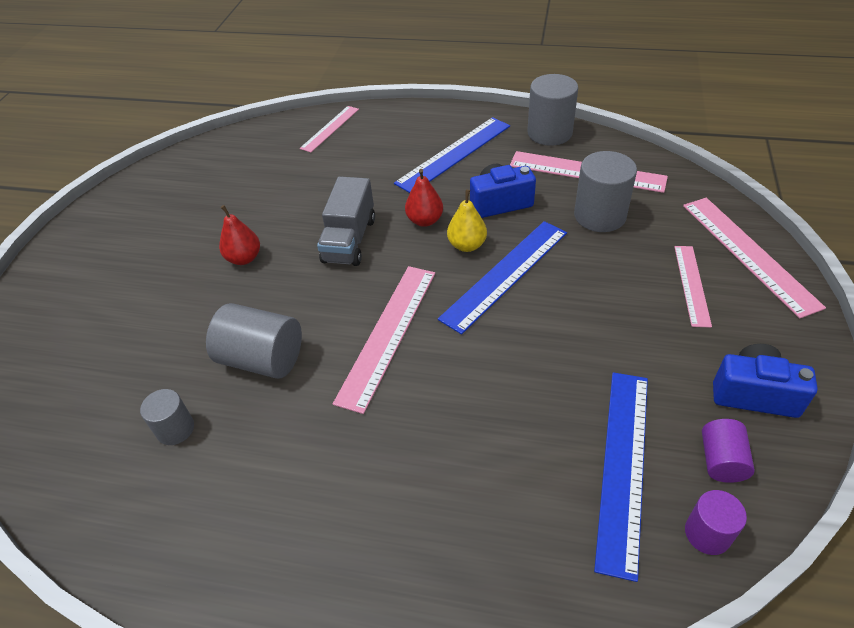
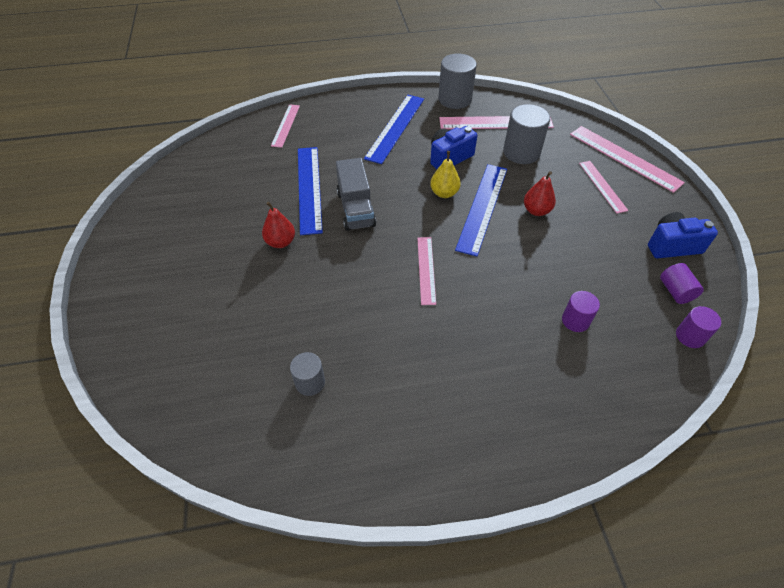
camera: 25 degrees left, 5 degrees up
(262, 359) = (344, 312): grey cylinder -> none
(388, 334) = (426, 269): pink ruler -> pink ruler, size x0.61
(425, 220) = (403, 182): red pear -> red pear (536, 211)
(545, 456) = (575, 320): none -> purple cylinder
(623, 466) = (624, 312): blue ruler -> blue ruler (309, 188)

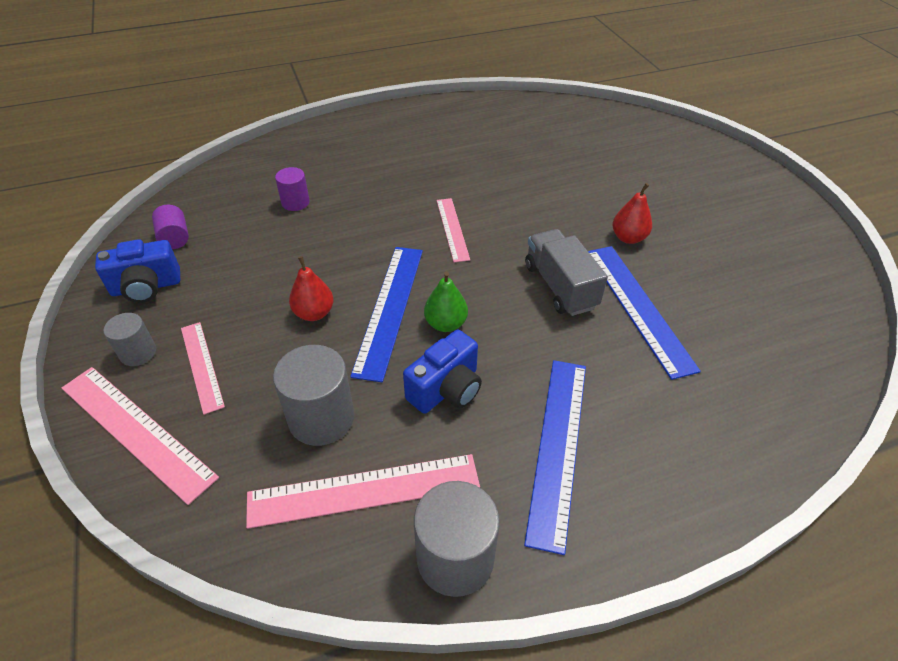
camera: 170 degrees right, 5 degrees down
(285, 125) = (758, 423): pink ruler -> none
(310, 382) = (531, 142): grey cylinder -> grey cylinder (138, 353)
(444, 193) = (445, 324): yellow pear -> green pear
(690, 336) = (184, 202): purple cylinder -> none

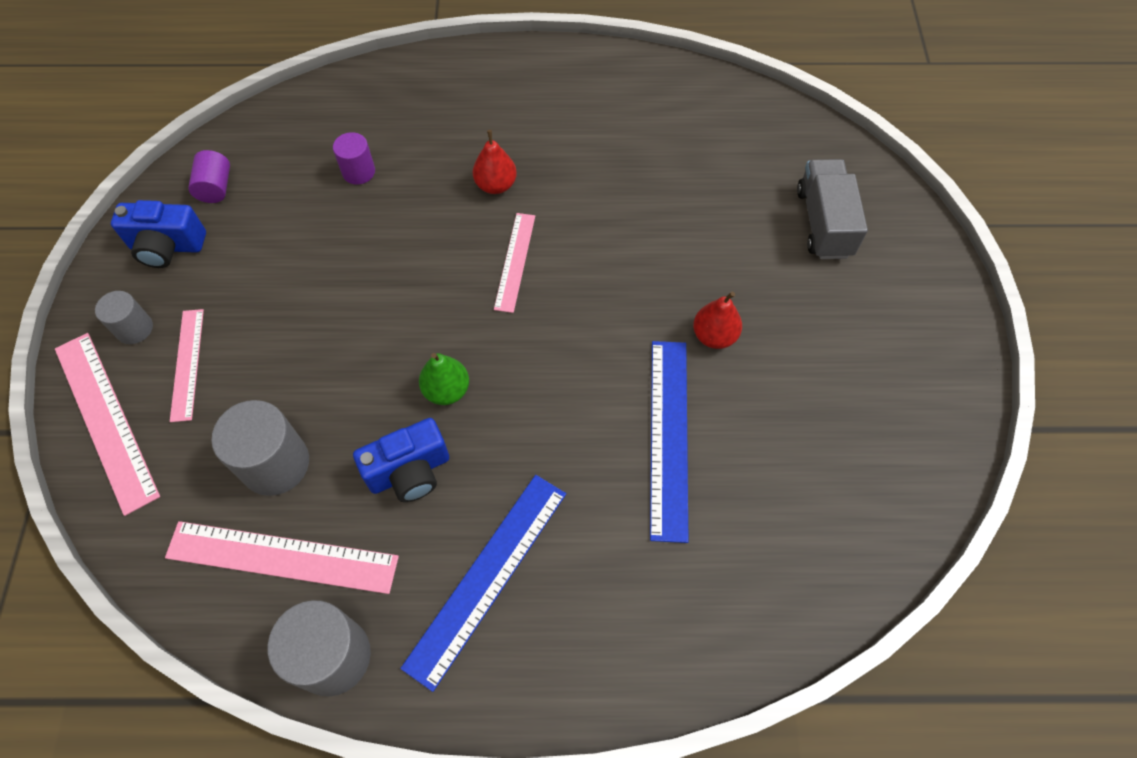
camera: 20 degrees right, 15 degrees up
(314, 313) = (318, 333): red pear -> red pear (496, 185)
(389, 309) = (397, 352): blue ruler -> none
(560, 286) = (595, 380): grey truck -> grey truck (823, 223)

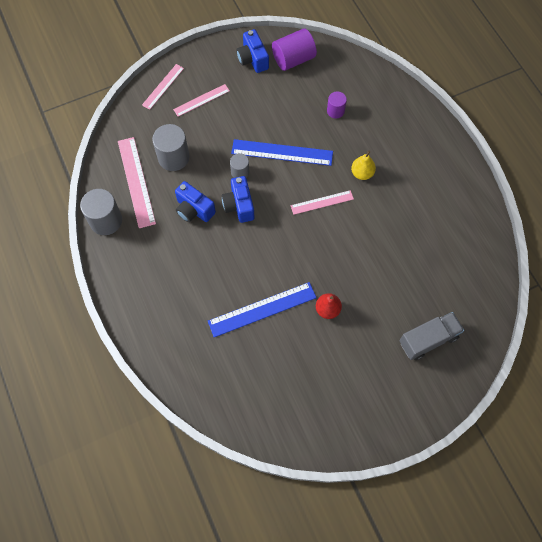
camera: 65 degrees right, 5 degrees up
(106, 420) = (163, 86): pink ruler -> pink ruler, size x0.61
(134, 328) = (207, 71): grey cylinder -> grey cylinder (240, 172)
(215, 187) = (293, 59): purple cylinder -> purple cylinder, size x1.72
(446, 390) = (239, 205): green pear -> blue camera
(487, 577) = (162, 262): blue ruler -> blue ruler (282, 152)
(496, 185) = (362, 173): red pear -> yellow pear

